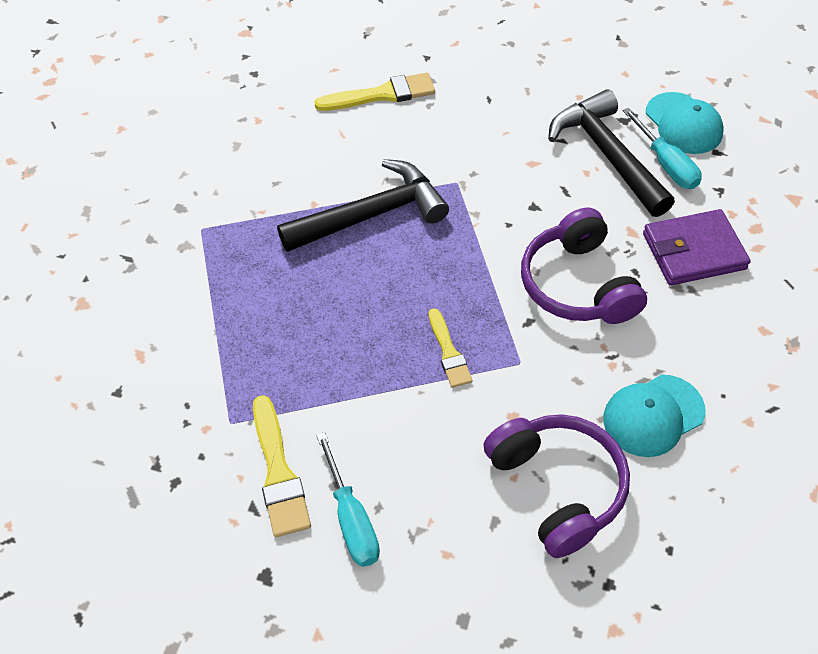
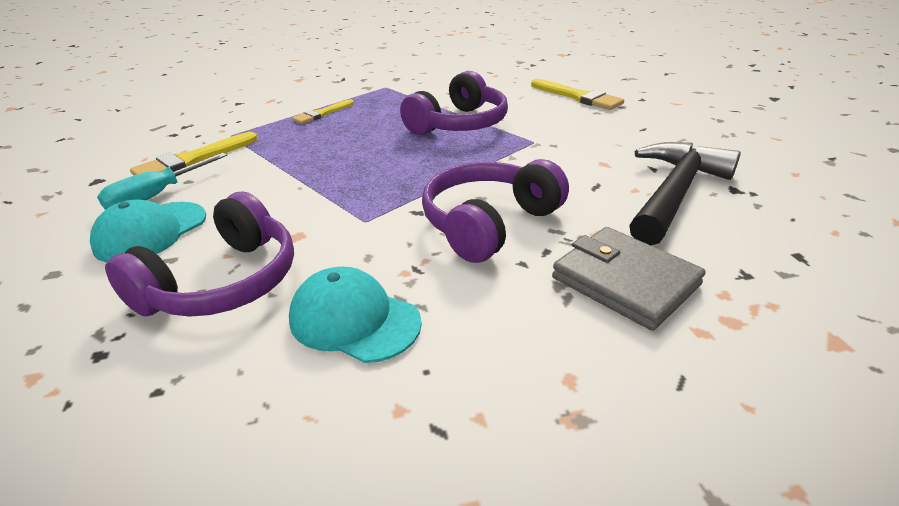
camera: 60 degrees right, 20 degrees down
(371, 215) = (459, 124): black hammer -> purple headphones
(448, 352) = (350, 187): yellow brush -> yellow brush (322, 114)
(666, 164) = (720, 228): turquoise screwdriver -> none
(683, 123) = (797, 222): turquoise cap -> turquoise cap (151, 232)
(693, 251) = (625, 281): purple wallet -> grey wallet

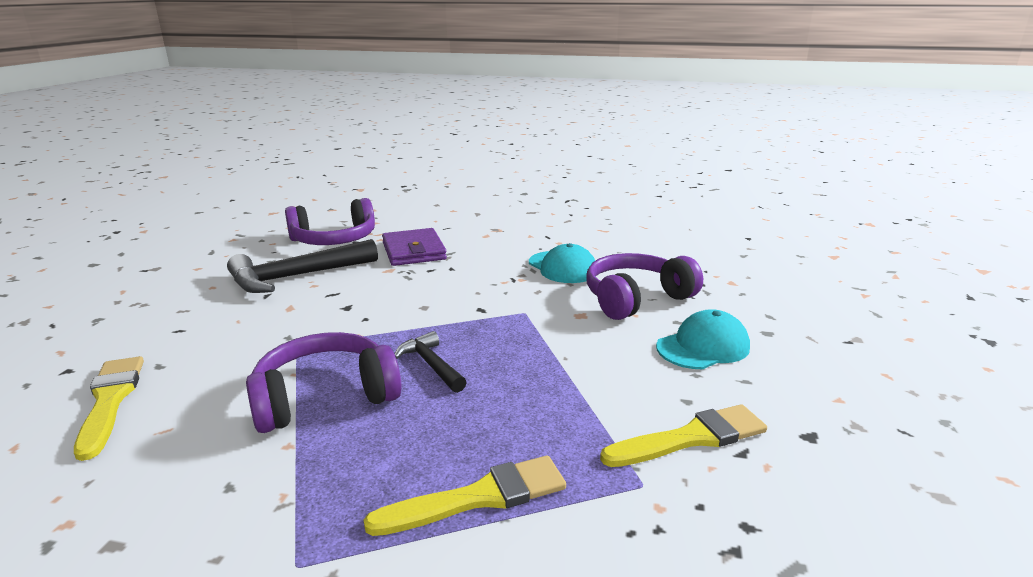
camera: 155 degrees left, 10 degrees down
(156, 196) = (716, 388): turquoise screwdriver -> none
(322, 114) = (479, 497): yellow brush -> yellow brush, size x1.54
(411, 155) = (431, 365): none -> black hammer
(489, 223) = (442, 290): purple headphones -> purple headphones (334, 240)
(625, 281) = (414, 251): grey wallet -> purple wallet

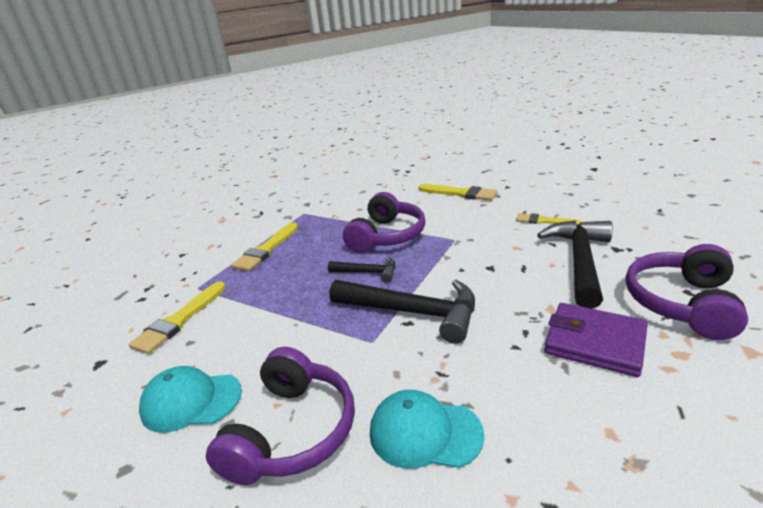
camera: 140 degrees right, 5 degrees up
(205, 312) = (544, 221): none -> yellow brush
(465, 312) = (413, 312): none -> black hammer
(703, 347) = (191, 401): turquoise cap -> turquoise cap turned 75 degrees clockwise

